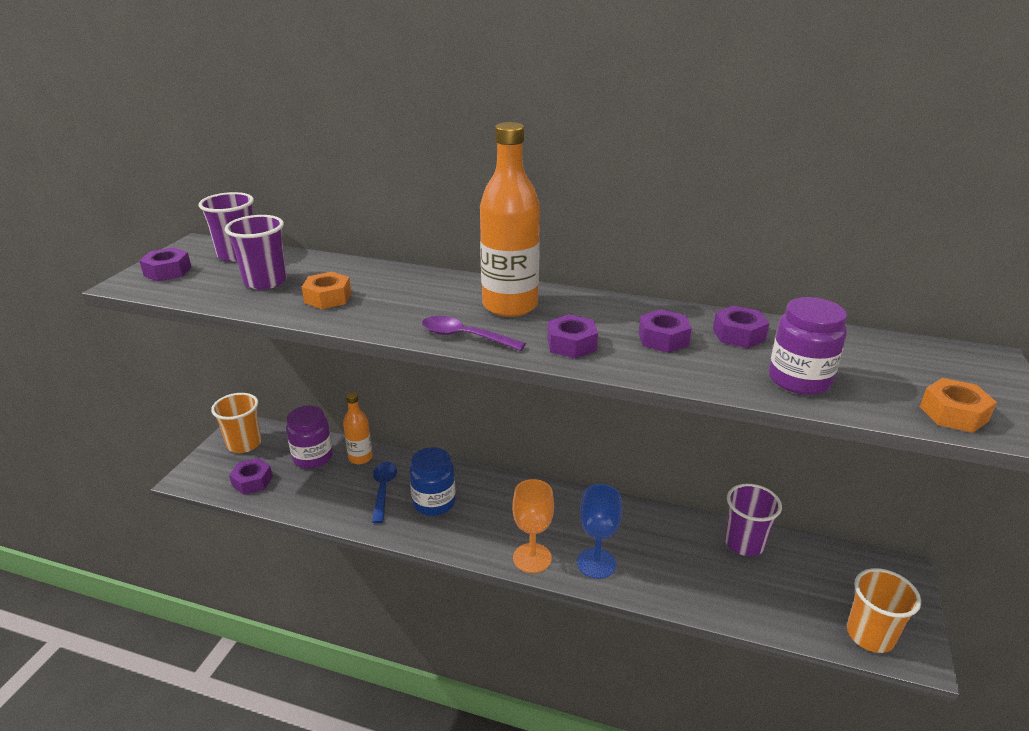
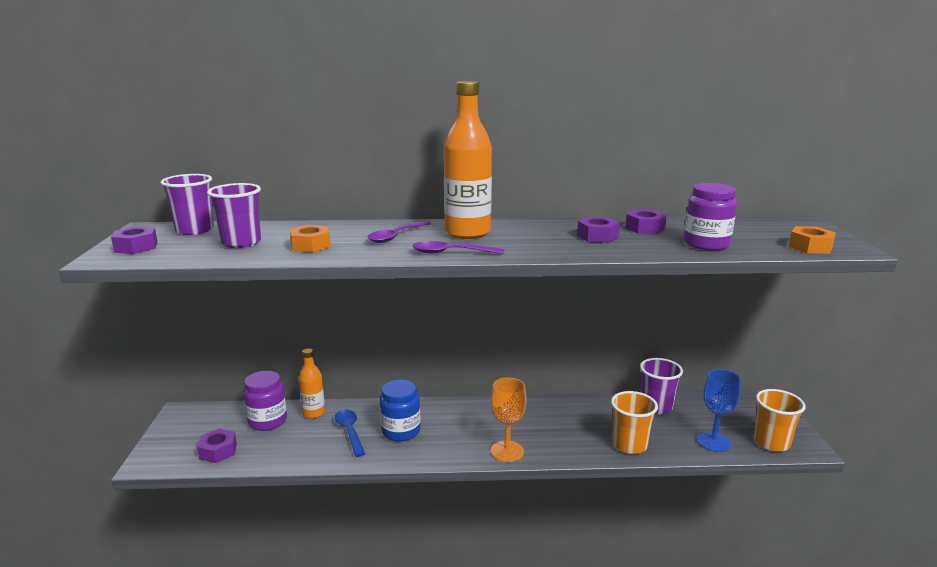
camera: 20 degrees left, 10 degrees down
(244, 444) = (191, 424): orange cup -> orange cup (629, 445)
(426, 298) = (396, 236): none -> purple spoon
(571, 344) = (536, 247): purple nut -> none
(596, 563) = (559, 443): blue goblet -> blue goblet (713, 441)

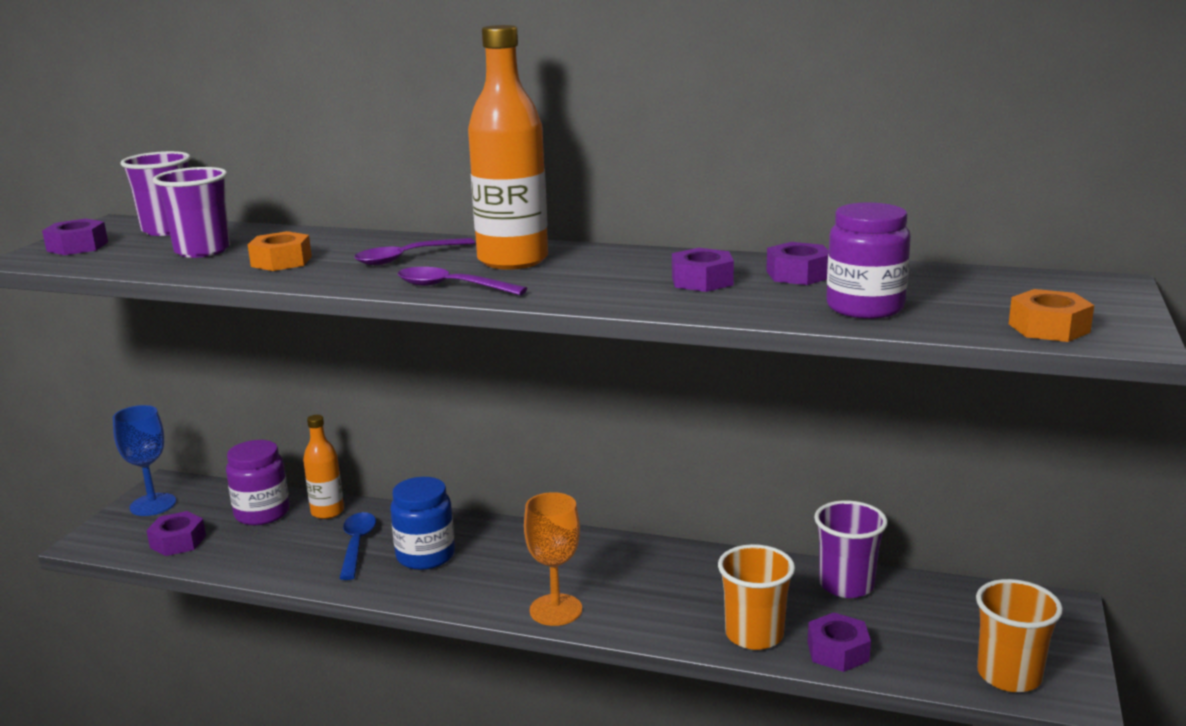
camera: 20 degrees right, 0 degrees up
(679, 446) = (837, 651): none -> purple nut
(713, 441) = (902, 655): blue goblet -> blue goblet (153, 505)

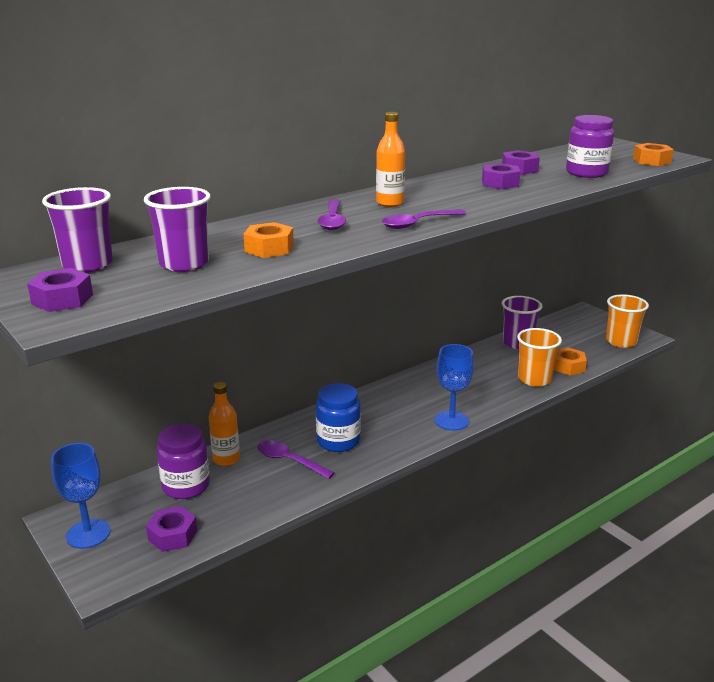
camera: 55 degrees left, 5 degrees up
(357, 545) = (289, 461): blue spoon -> purple spoon
(513, 260) = (389, 203): orange bottle -> orange bottle, size x0.56
(556, 610) = (451, 421): orange goblet -> blue goblet
(837, 651) = (568, 367): purple nut -> orange nut

